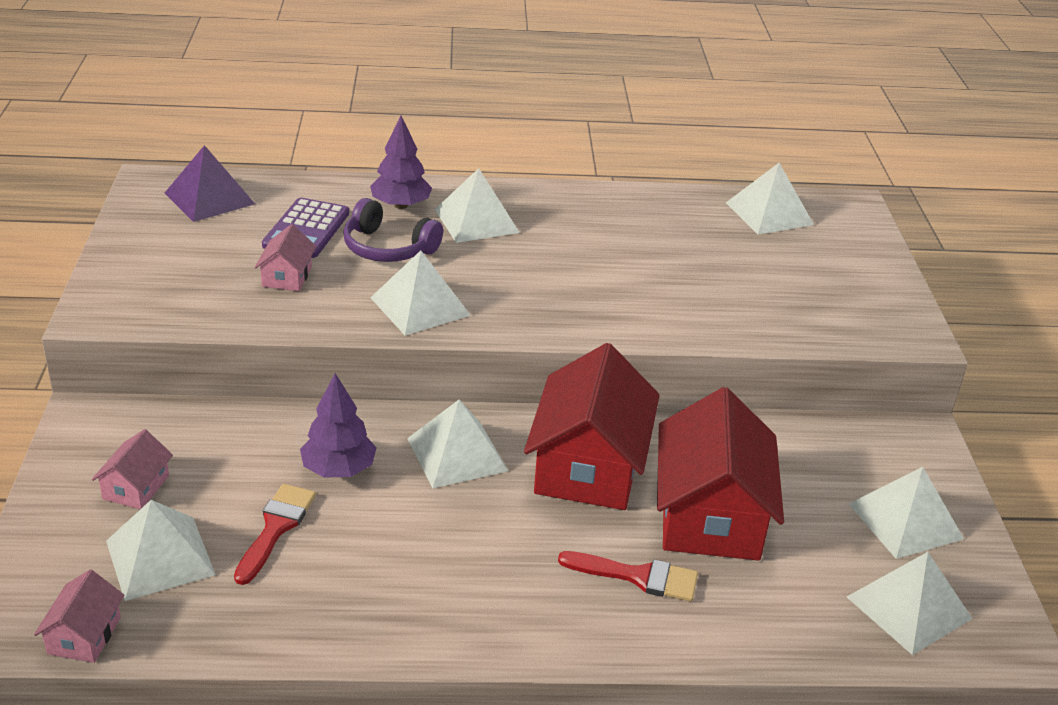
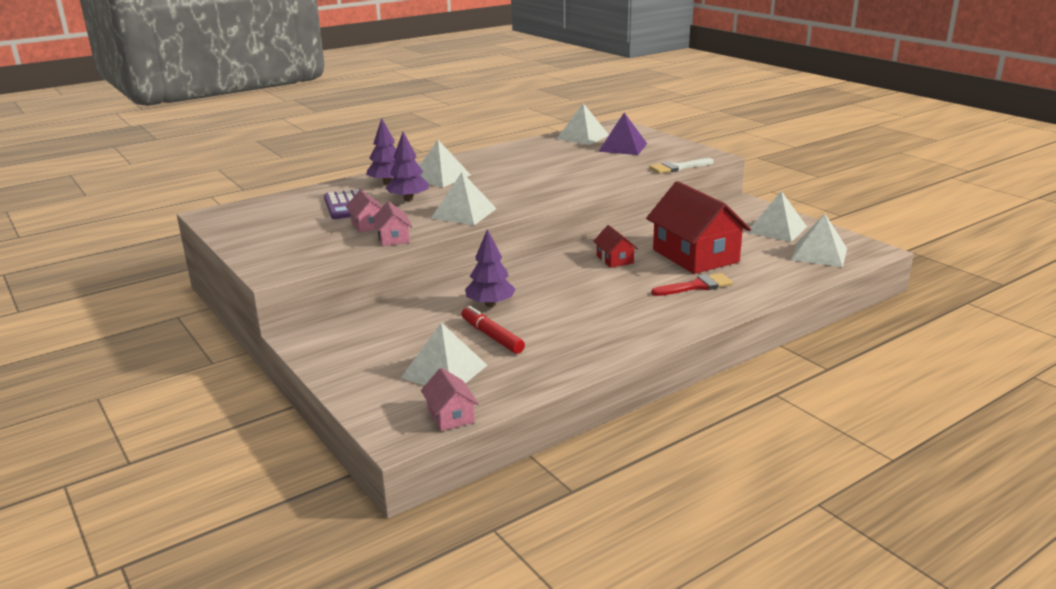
camera: 30 degrees left, 10 degrees down
(136, 487) = (383, 352): pink house -> pink house (393, 238)
(209, 198) = (264, 210): purple pyramid -> purple pyramid (623, 147)
(276, 528) = (492, 336): red brush -> red marker
(388, 248) = (408, 199): purple headphones -> purple tree
(457, 454) = (544, 278): white pyramid -> none
(589, 466) = (615, 259): red house -> red house, size x0.46
(828, 340) = (678, 167): none -> white brush

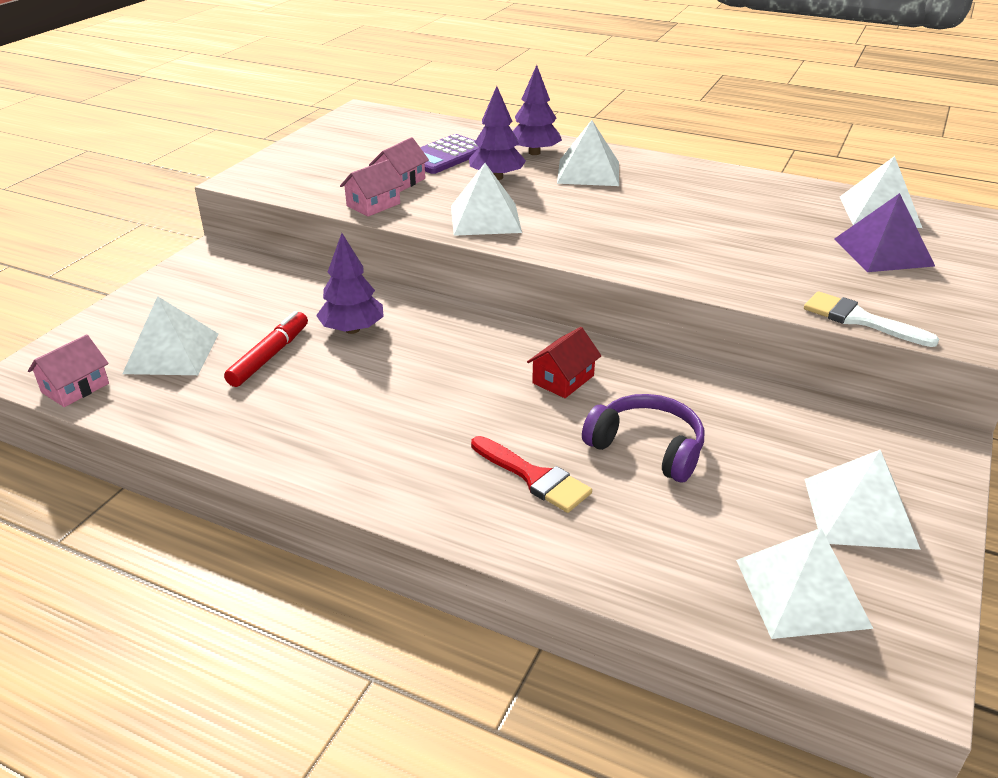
camera: 60 degrees right, 10 degrees up
(695, 256) = (647, 448): red house -> purple headphones

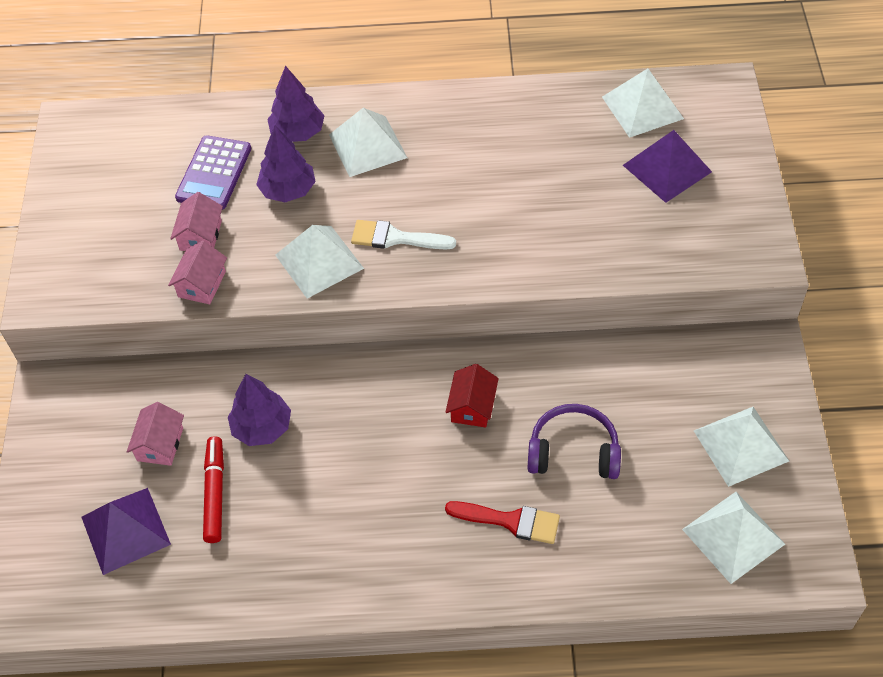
camera: 25 degrees left, 20 degrees up
(75, 388) = (76, 610): pink house -> pink house (160, 444)
(171, 353) = (125, 530): white pyramid -> purple pyramid
(859, 319) = (683, 269): white brush -> white brush (395, 238)

